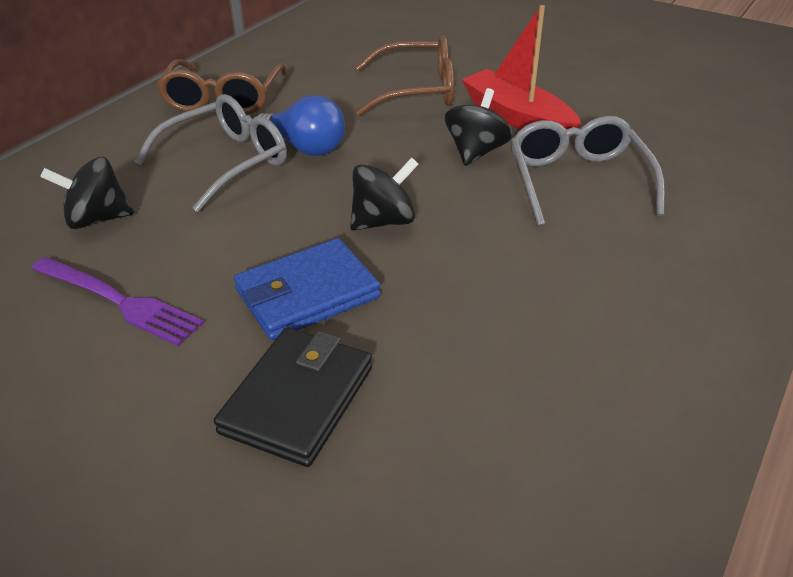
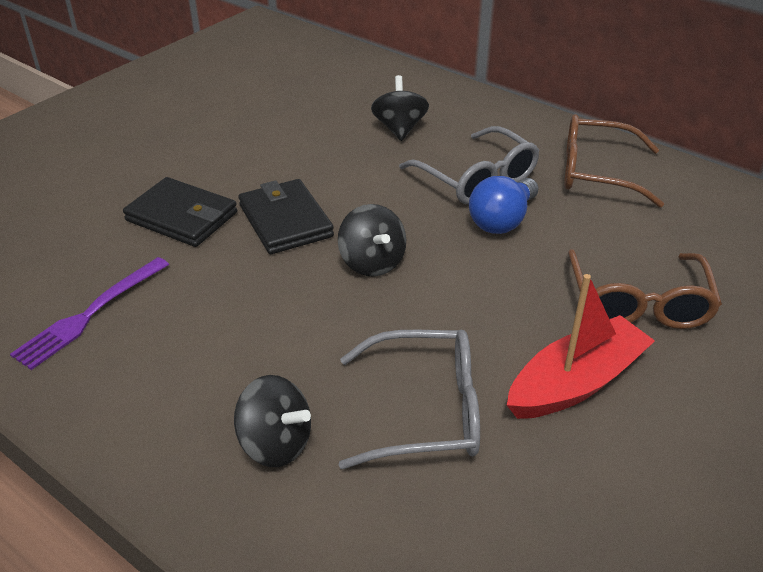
camera: 95 degrees right, 0 degrees up
(119, 301) = (302, 146): purple fork -> purple fork (90, 314)
(307, 294) = (285, 221): blue wallet -> black wallet
(476, 152) = (492, 335): black spinning top -> black spinning top (276, 444)

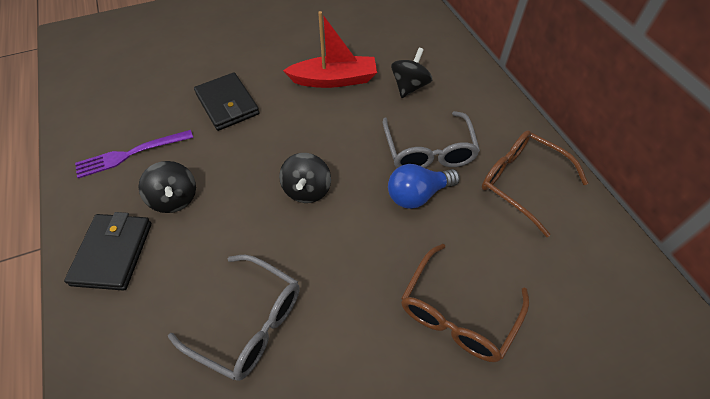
camera: 30 degrees right, 15 degrees up
(276, 444) = (151, 298): black spinning top -> black spinning top (175, 199)
(285, 221) = (281, 133): black wallet -> black wallet (113, 253)
(576, 382) = (358, 356): red boat -> red boat (334, 80)

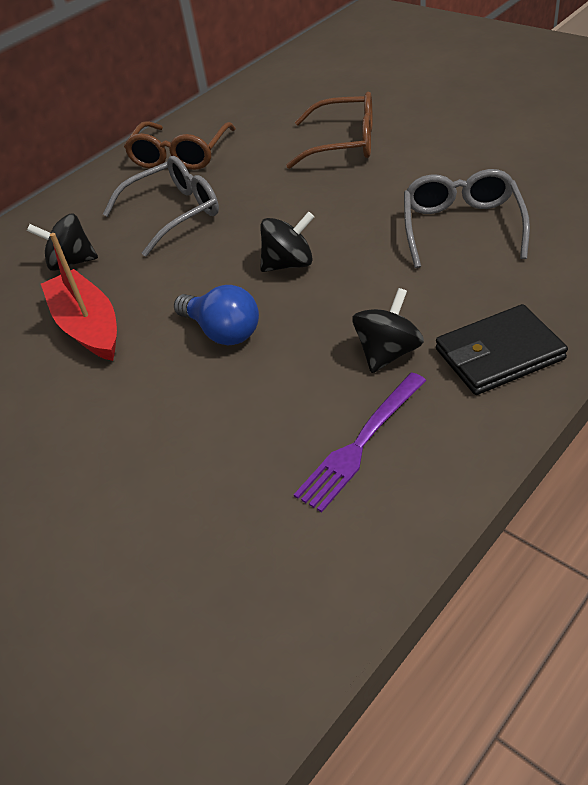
camera: 110 degrees left, 10 degrees down
(130, 154) = (360, 444): purple fork -> purple fork turned 90 degrees clockwise
(227, 104) = (196, 403): black wallet -> none
(418, 195) = (239, 199): blue light bulb -> blue light bulb (222, 331)

